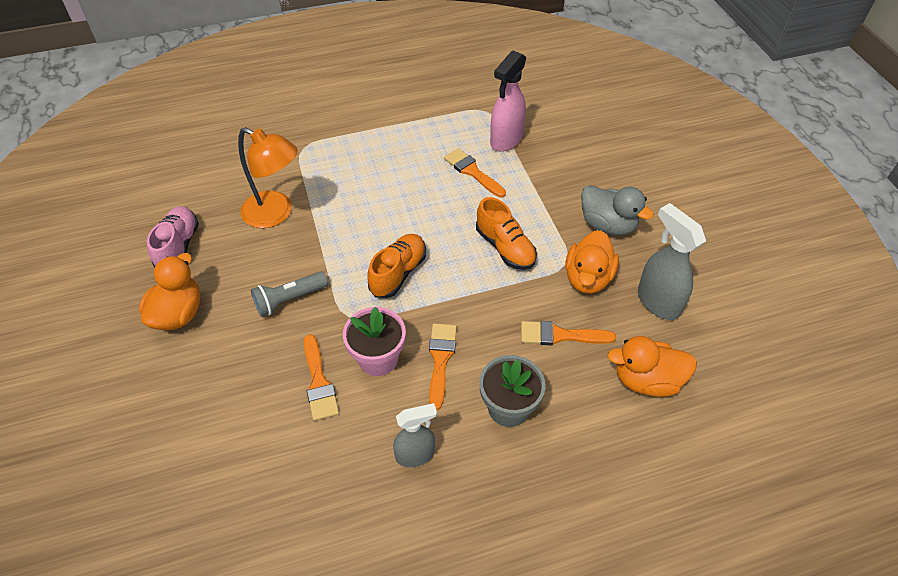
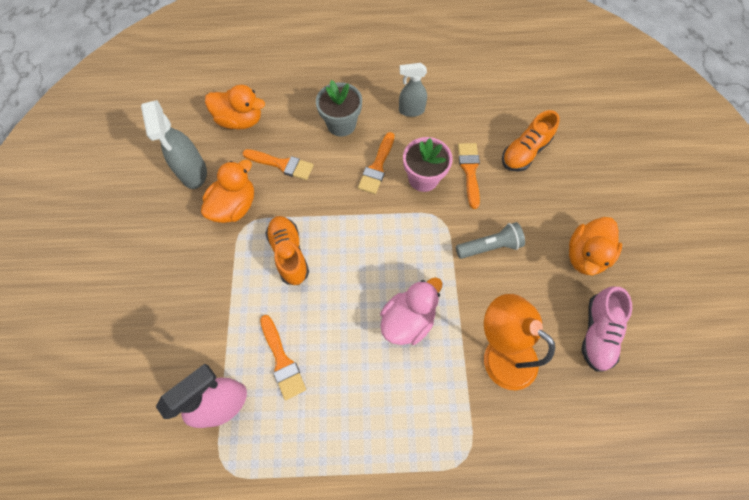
camera: 165 degrees left, 15 degrees up
(367, 220) = (408, 319): none -> pink duck
(398, 273) = (391, 250): orange shoe -> orange shoe (524, 152)
(607, 225) = (186, 255): grey duck -> none

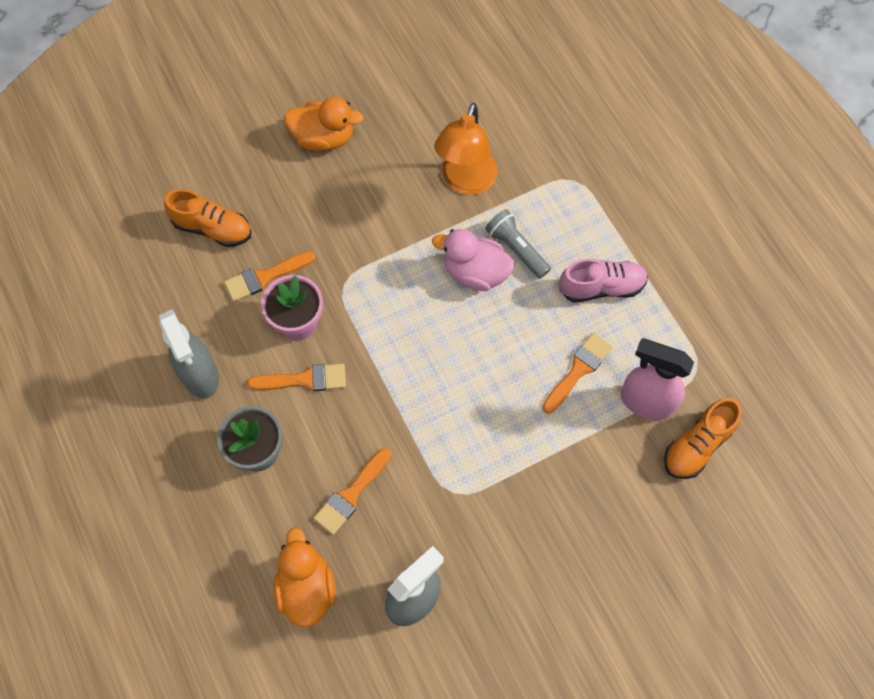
camera: 115 degrees left, 0 degrees up
(235, 206) = (435, 519): orange duck -> none
(282, 164) = (351, 494): orange brush -> orange brush turned 135 degrees counterclockwise
(289, 254) = (463, 423): orange shoe -> orange shoe (697, 445)
(411, 110) = (200, 375): grey spray bottle -> grey spray bottle, size x1.50
(489, 246) = (355, 226): grey flashlight -> grey flashlight (516, 249)
(597, 333) = (403, 110): pink shoe -> pink shoe (601, 287)

